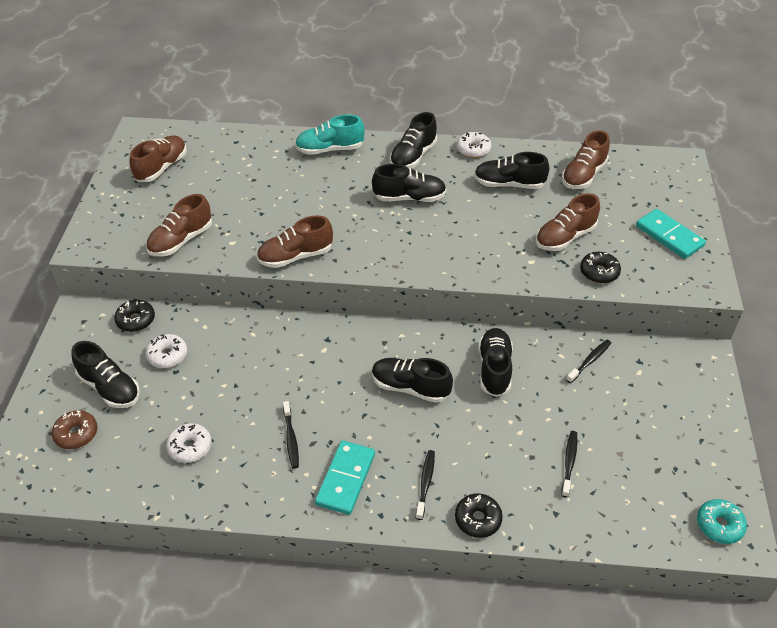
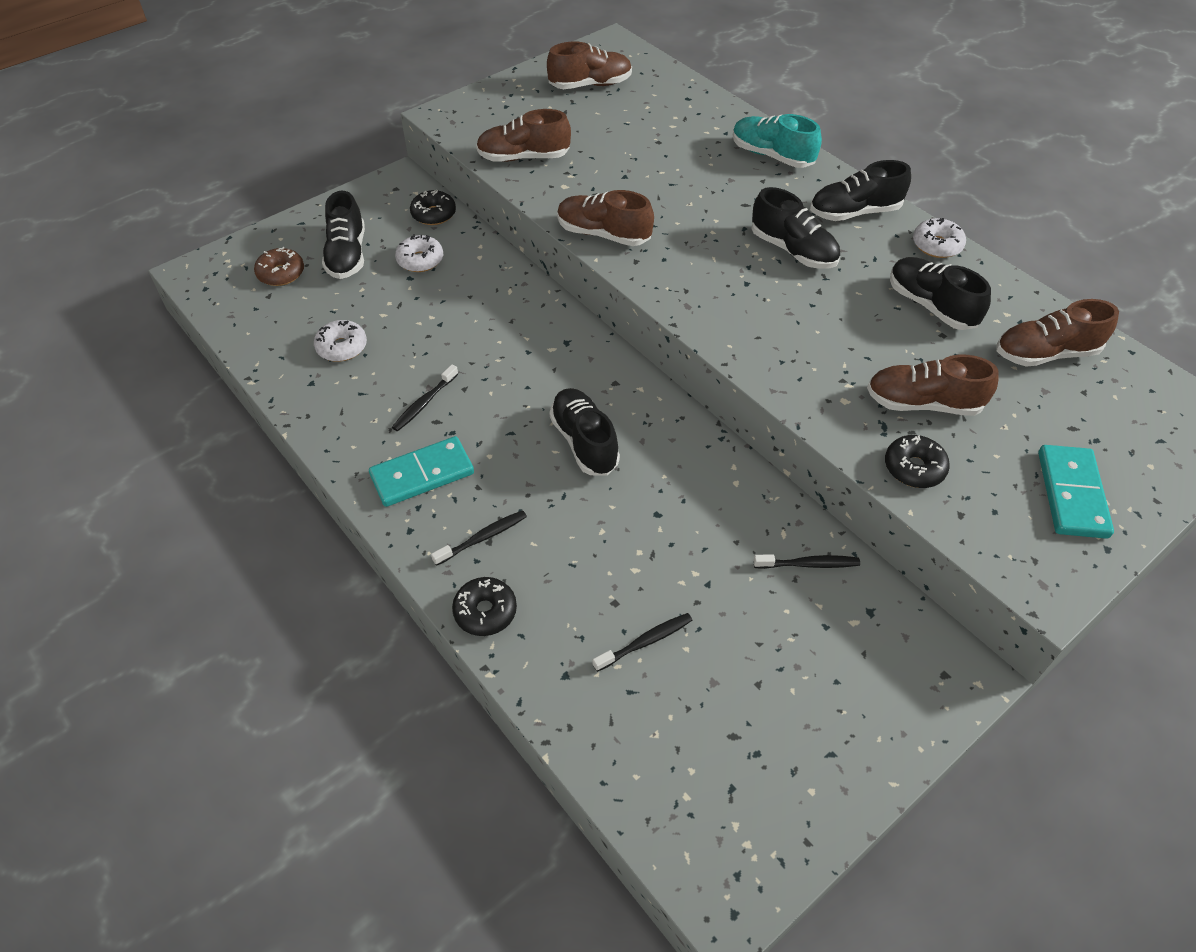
camera: 45 degrees right, 5 degrees up
(494, 369) = (691, 490): black shoe -> none
(719, 525) = (726, 857): turquoise donut -> none

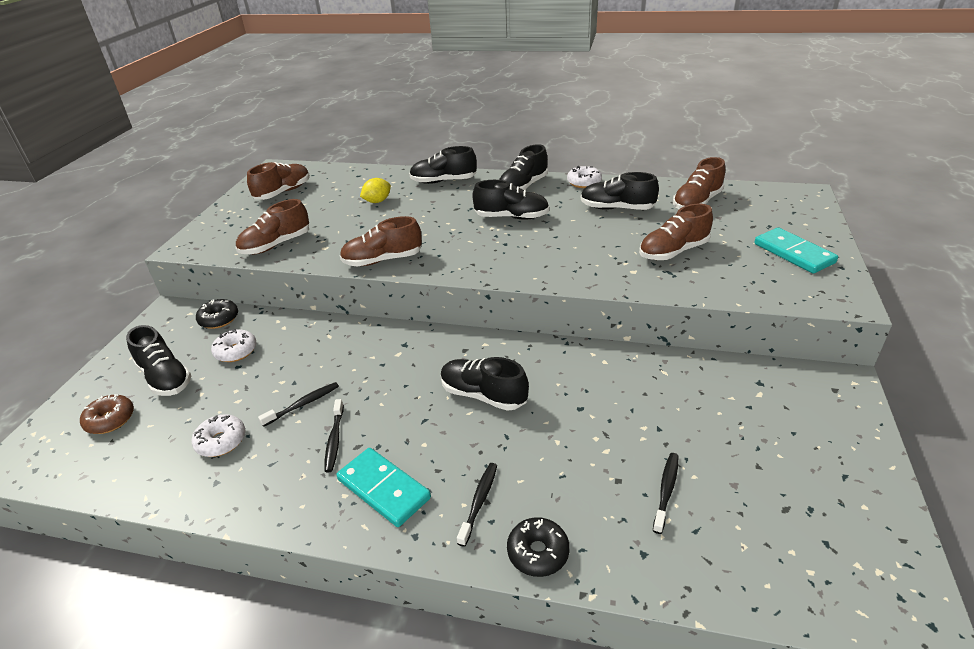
camera: 35 degrees left, 15 degrees down
(422, 474) = (383, 489): turquoise domino -> turquoise domino turned 75 degrees counterclockwise
(672, 149) = (377, 201): none -> yellow lemon
(772, 156) = (443, 181): turquoise shoe -> black shoe
(808, 564) = (698, 379): black toothbrush -> black toothbrush (303, 404)
(914, 468) = (711, 283): black donut -> none

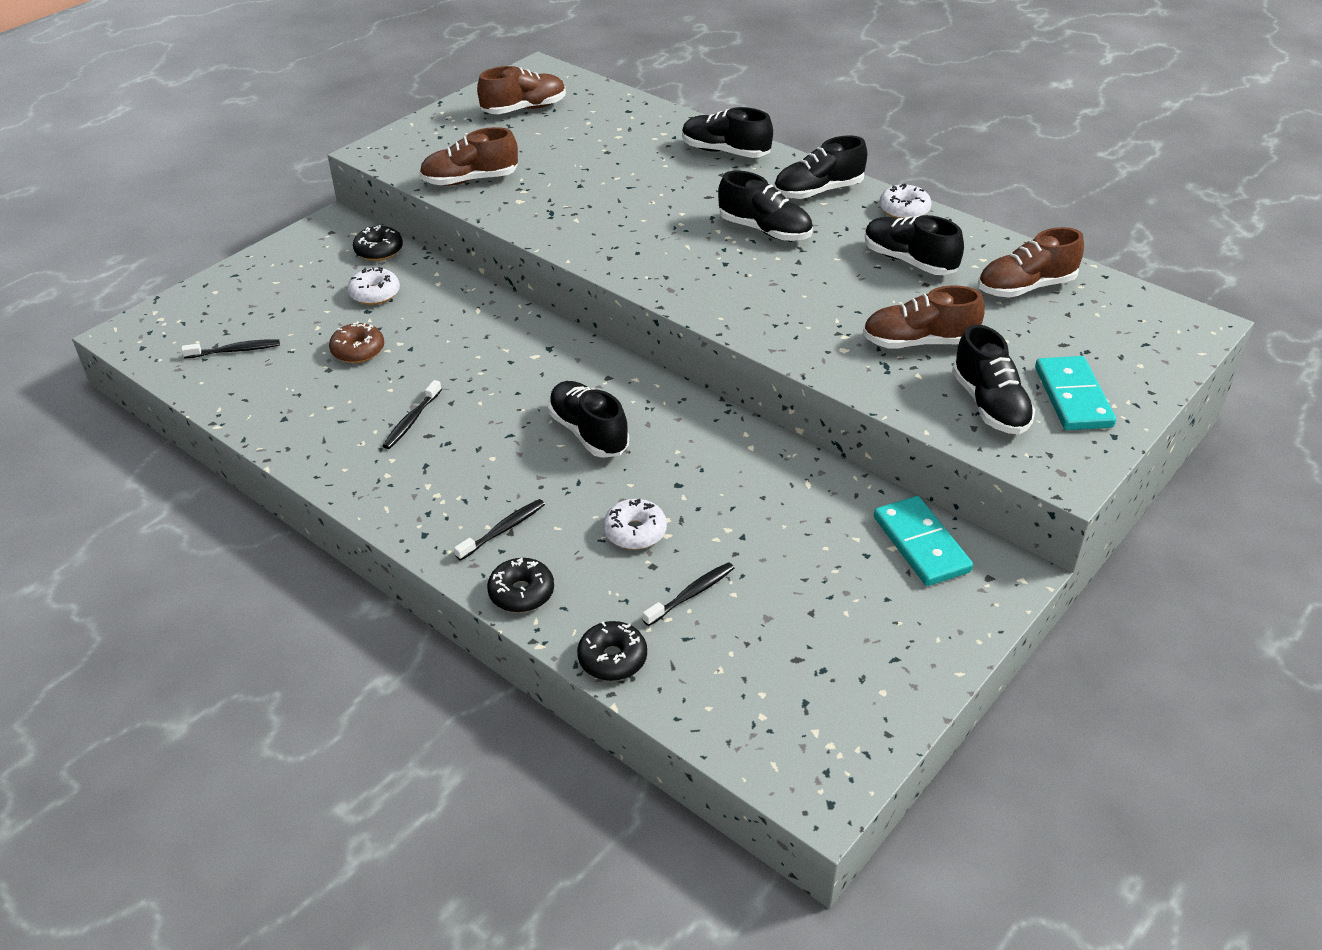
camera: 25 degrees right, 5 degrees up
(110, 420) = (224, 324): brown donut -> brown donut (358, 350)
(165, 378) = (293, 298): black shoe -> black shoe (989, 405)
(221, 441) = (309, 382): white donut -> white donut (635, 532)
(303, 404) = (404, 374): black toothbrush -> black toothbrush (235, 351)
(377, 201) = (623, 156): yellow lemon -> none
(382, 260) = (570, 238): brown shoe -> none
(383, 489) = (425, 483): turquoise domino -> turquoise domino (921, 544)
(659, 578) = (612, 658): none -> black donut

